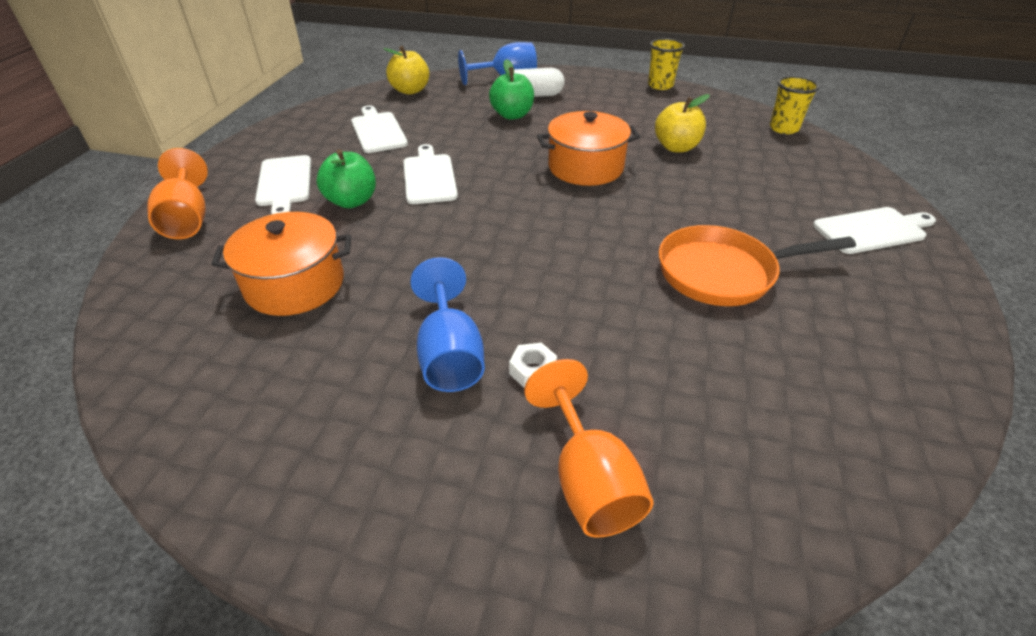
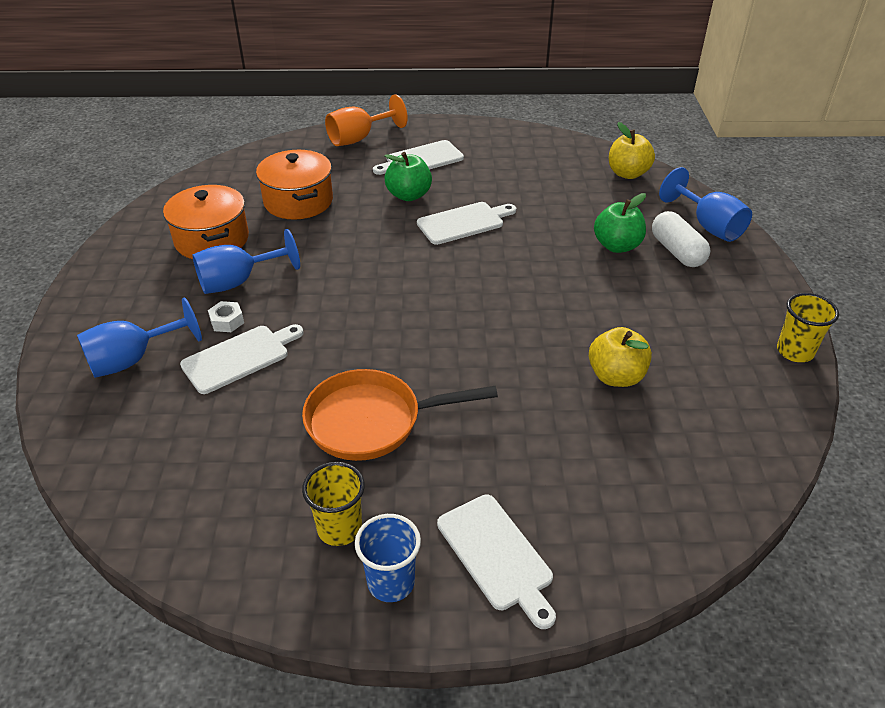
camera: 75 degrees right, 0 degrees up
(378, 131) = (530, 177): white cutting board -> white cutting board (239, 357)
(585, 167) = (529, 311): orange pot -> orange pot (212, 240)
(588, 480) = (133, 359): orange goblet -> blue goblet
(723, 273) = (372, 421): orange pan -> orange pan turned 75 degrees counterclockwise
(783, 128) = (741, 482): yellow cup -> yellow cup (339, 528)
(917, 286) = (391, 582): none -> blue cup

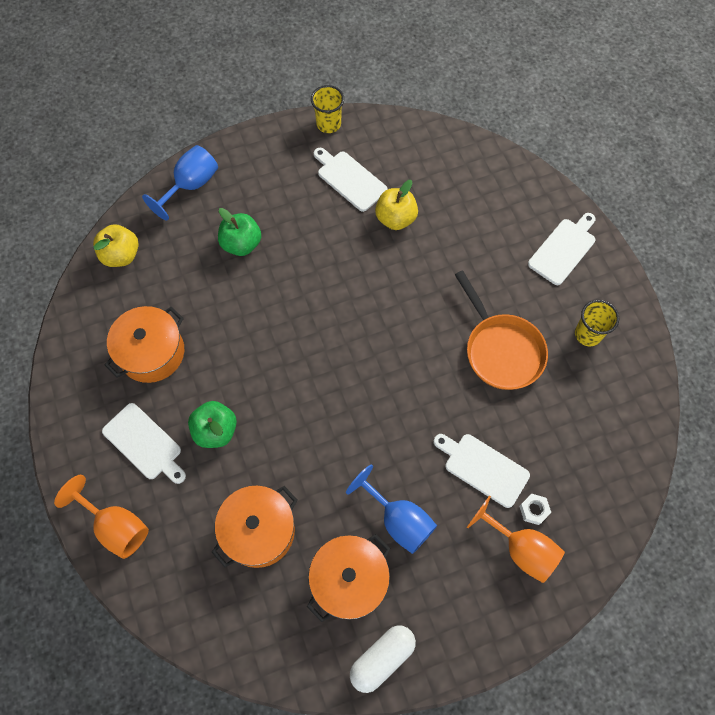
camera: 110 degrees left, 25 degrees up
(133, 359) = (520, 548): blue goblet -> orange goblet
(227, 321) = (449, 500): white nut -> white nut (534, 510)
(391, 582) = (606, 295): blue cup -> none
(463, 222) = (246, 367): white cutting board -> white cutting board (349, 179)
(509, 175) = (152, 352): none -> orange pot
(677, 251) = (235, 202): white capsule -> white capsule (382, 658)

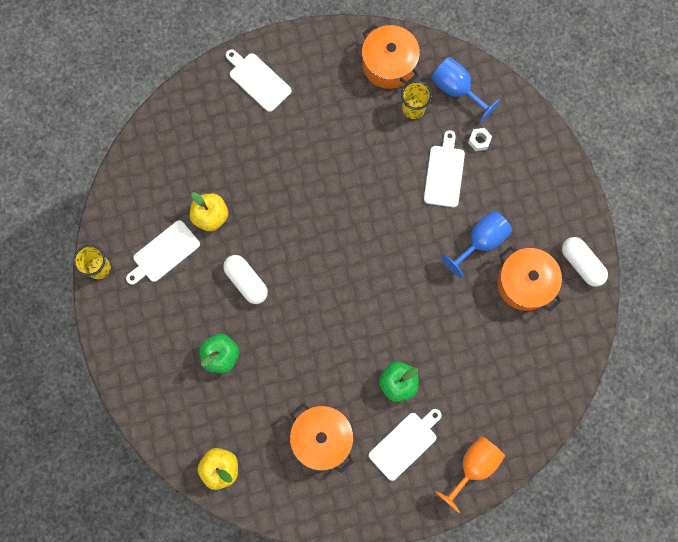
camera: 85 degrees left, 10 degrees up
(190, 185) = (152, 402): blue goblet -> blue goblet (457, 90)
(259, 531) = (483, 350): orange pot -> orange pot (389, 64)
(325, 260) = (246, 281): none -> white capsule
(483, 468) = (444, 173): white cutting board -> white cutting board turned 150 degrees clockwise
(501, 350) = (346, 145): orange pan -> none
(520, 548) = (507, 155): orange goblet -> none
(588, 334) = (338, 75): yellow cup -> yellow cup (413, 109)

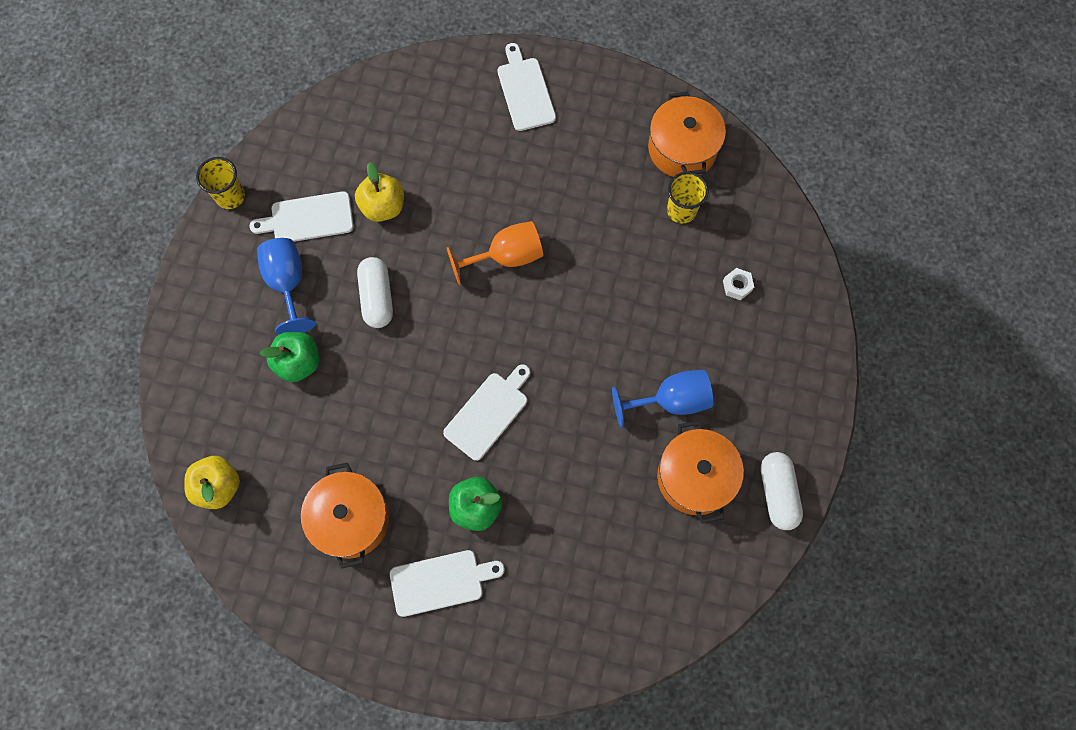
camera: 30 degrees right, 5 degrees down
(444, 173) = (674, 300): white cutting board -> white cutting board (488, 413)
(457, 90) = (744, 216): blue goblet -> blue goblet (288, 284)
(473, 466) = (504, 657): orange goblet -> orange goblet (506, 257)

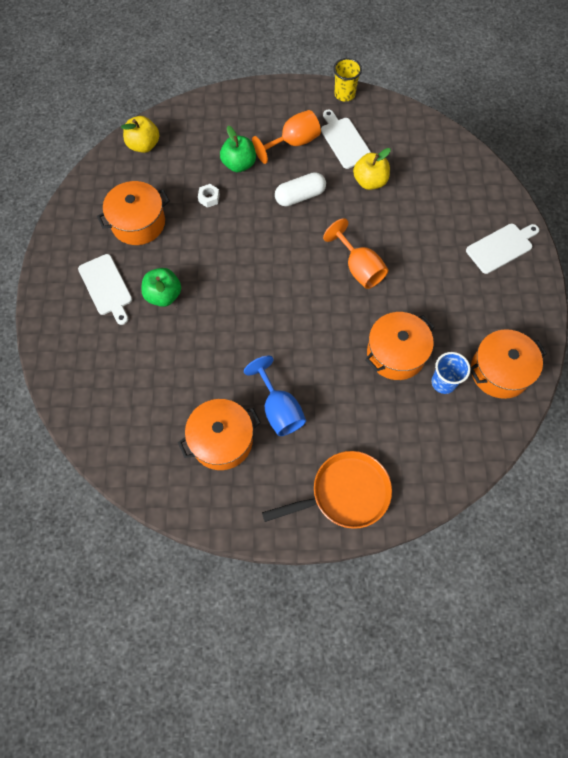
camera: 75 degrees right, 5 degrees down
(288, 284) = (293, 143): blue goblet -> orange goblet
(488, 413) = (234, 286): white cutting board -> none
(632, 250) = (396, 353): none -> orange pot
(681, 210) = (443, 382): yellow cup -> blue cup
(737, 286) = (392, 440): white nut -> white nut (209, 198)
(777, 493) = (224, 507): white capsule -> none
(788, 355) = (344, 493): none -> orange pan

